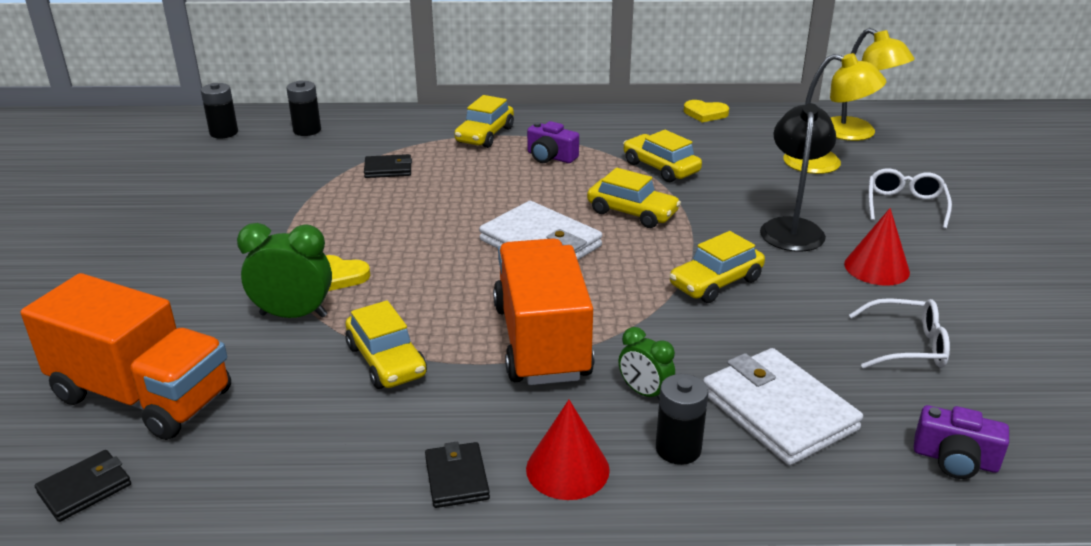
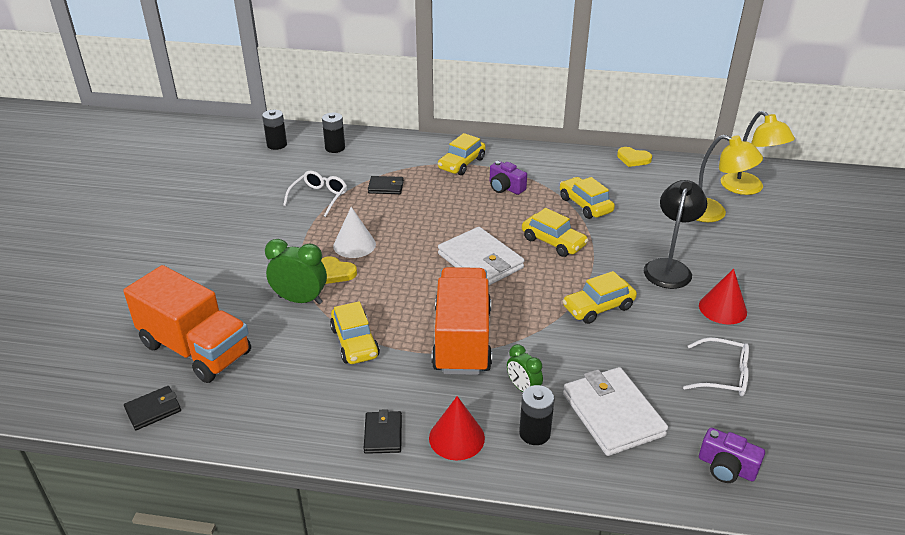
camera: 10 degrees right, 5 degrees up
(359, 240) = (354, 245): none -> white cone
(905, 206) = (763, 257): white glasses -> white glasses (319, 198)

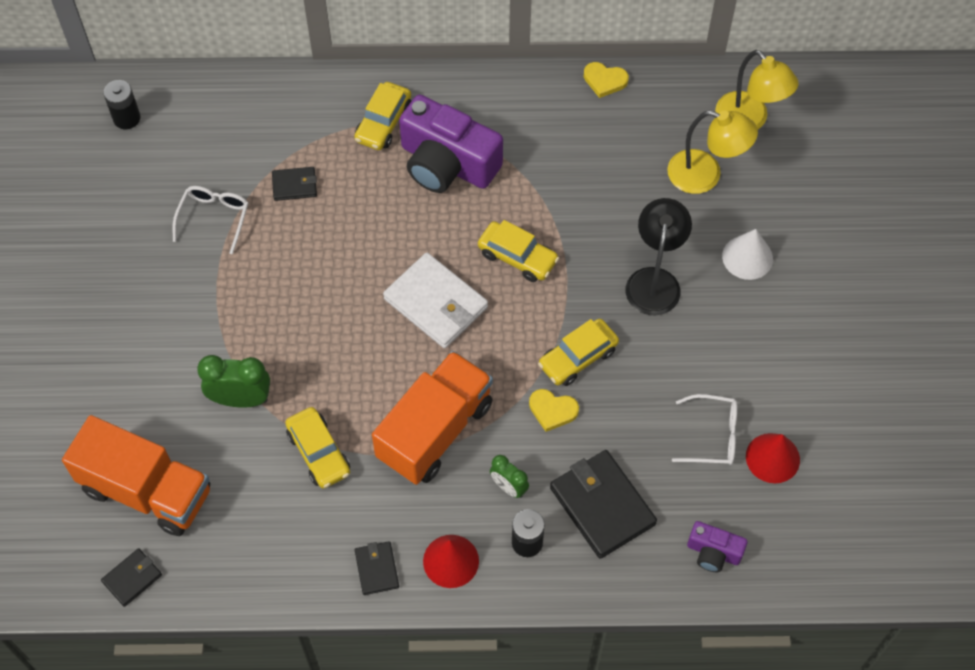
camera: 10 degrees left, 25 degrees up
(335, 148) = (208, 114): black battery -> none
(335, 272) = (270, 349): yellow heart -> yellow heart (552, 410)
(354, 245) = (280, 298): white cone -> white cone (747, 257)
(462, 340) = (435, 430): orange truck -> orange truck turned 45 degrees clockwise
(505, 187) = (447, 163): purple camera -> purple camera, size x2.08
(585, 205) = (550, 183): yellow car -> none
(613, 414) = (602, 506): white wallet -> black wallet
(722, 308) = (714, 338): red cone -> red cone (772, 458)

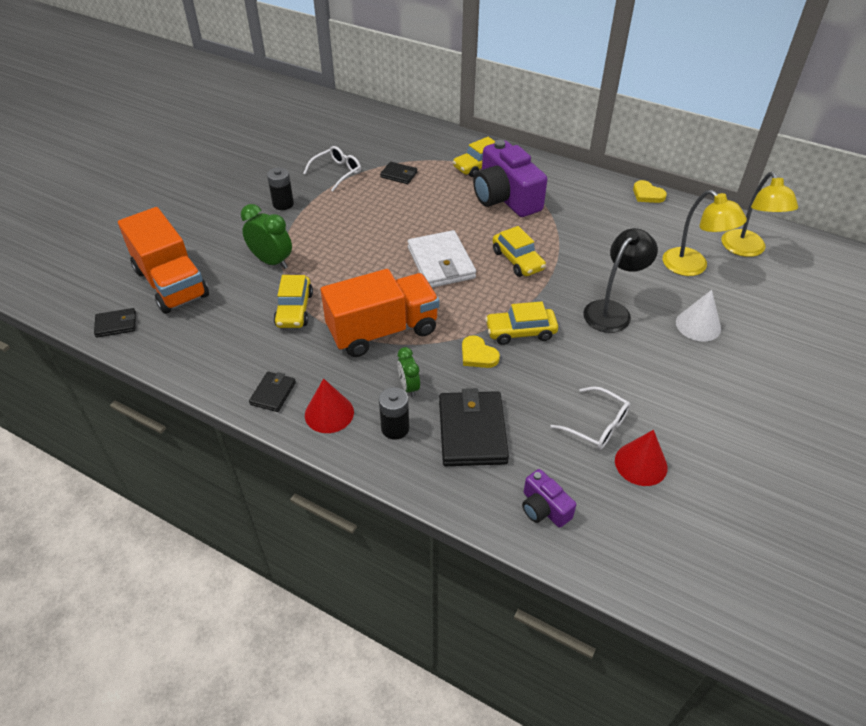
camera: 30 degrees right, 15 degrees down
(127, 118) = (329, 115): black battery -> black battery (283, 204)

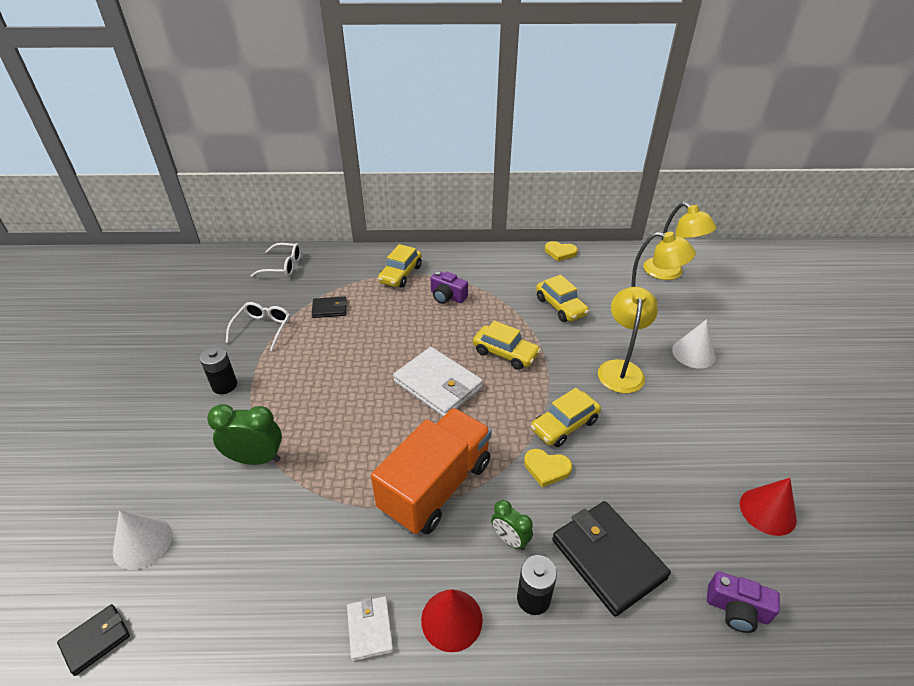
camera: 30 degrees left, 5 degrees down
(171, 283) = (142, 543): orange truck -> white cone
(273, 393) = (370, 629): black wallet -> white wallet
(294, 309) = (322, 506): yellow car -> yellow car (560, 306)
(505, 198) = (447, 296): purple camera -> purple camera, size x0.48
(596, 425) = (702, 490): white glasses -> white glasses (283, 266)
(612, 311) = (621, 369): black lamp -> yellow lamp

